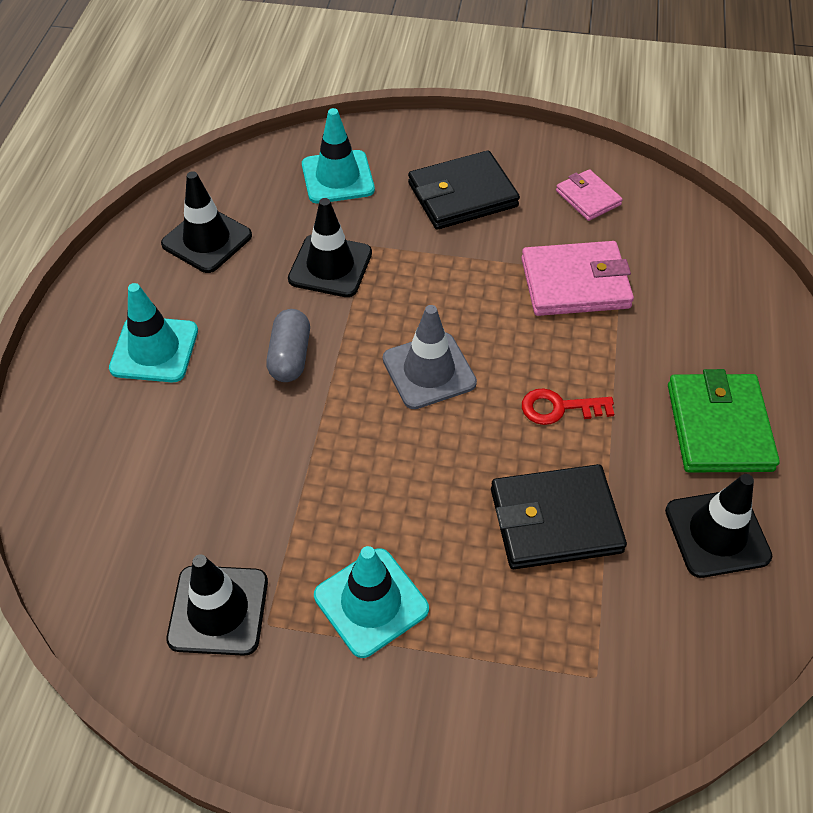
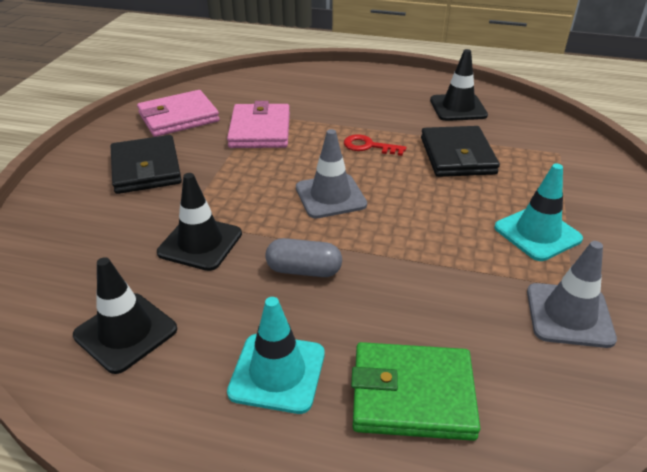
camera: 85 degrees left, 15 degrees down
(218, 610) = (569, 315): black traffic cone -> grey traffic cone
(337, 177) = (82, 235): turquoise traffic cone -> none
(559, 408) = (369, 146): red key -> red key turned 105 degrees clockwise
(588, 198) = (178, 117): pink wallet -> pink wallet, size x1.72
(719, 427) = (385, 98): green wallet -> green wallet (412, 395)

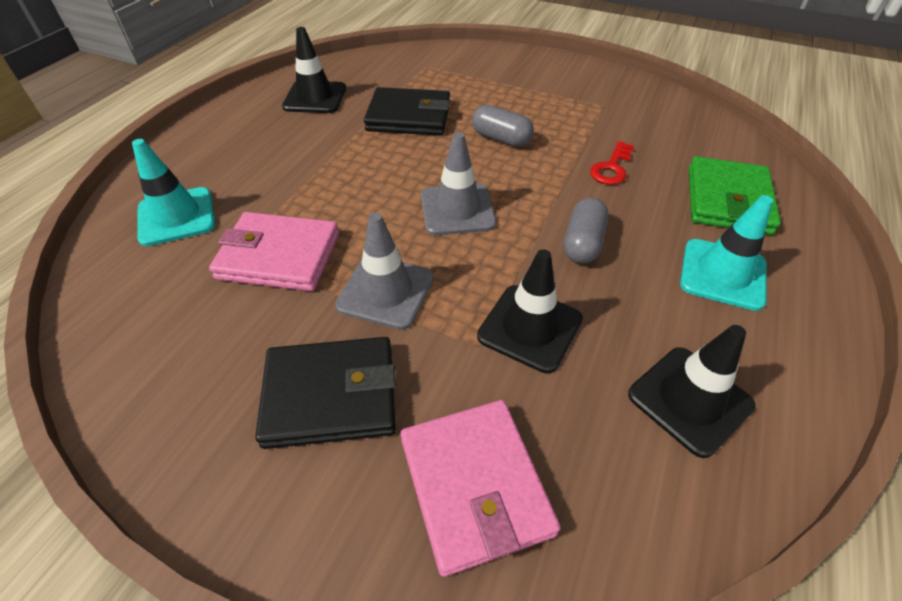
camera: 80 degrees left, 10 degrees up
(178, 117) = (180, 353): pink wallet -> pink wallet (475, 485)
(369, 146) = (365, 168): red key -> red key (611, 168)
(450, 211) = (501, 139): none -> grey capsule
(537, 233) = (539, 103): turquoise traffic cone -> turquoise traffic cone (176, 216)
(569, 315) = (634, 114): grey traffic cone -> grey traffic cone (385, 291)

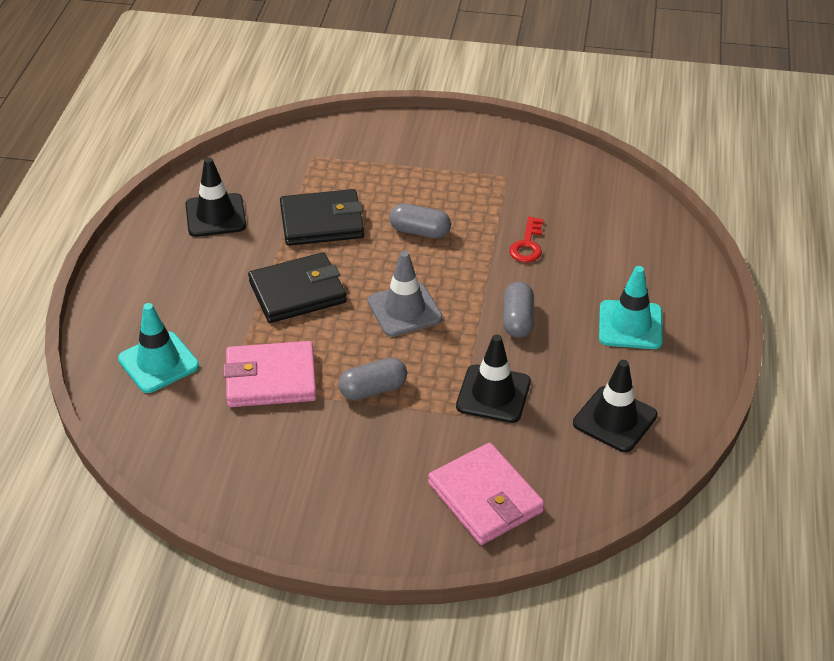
camera: 15 degrees left, 5 degrees down
(331, 395) = (365, 468): black wallet -> black wallet (297, 292)
(385, 291) = (373, 389): grey traffic cone -> grey capsule
(728, 200) = (630, 259): green wallet -> none

